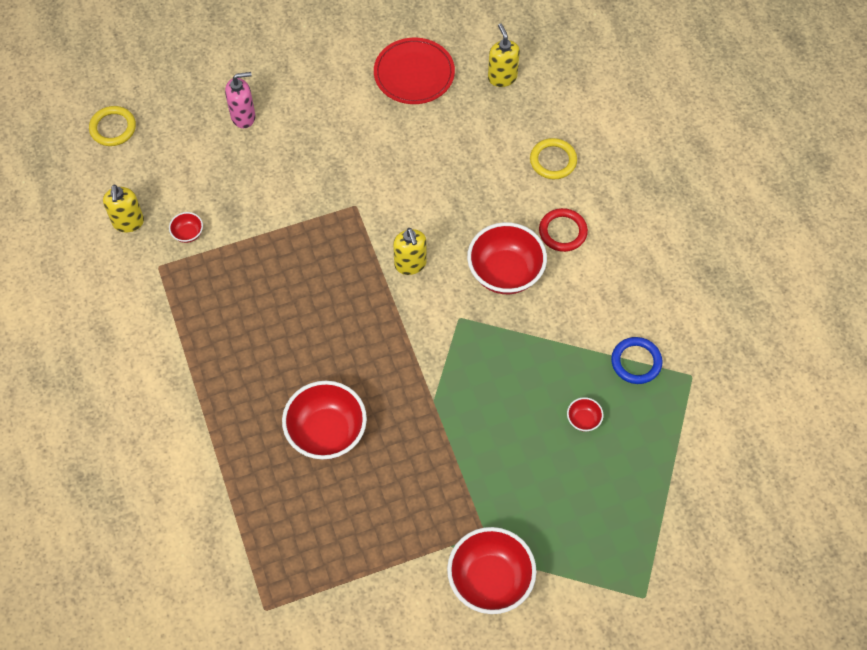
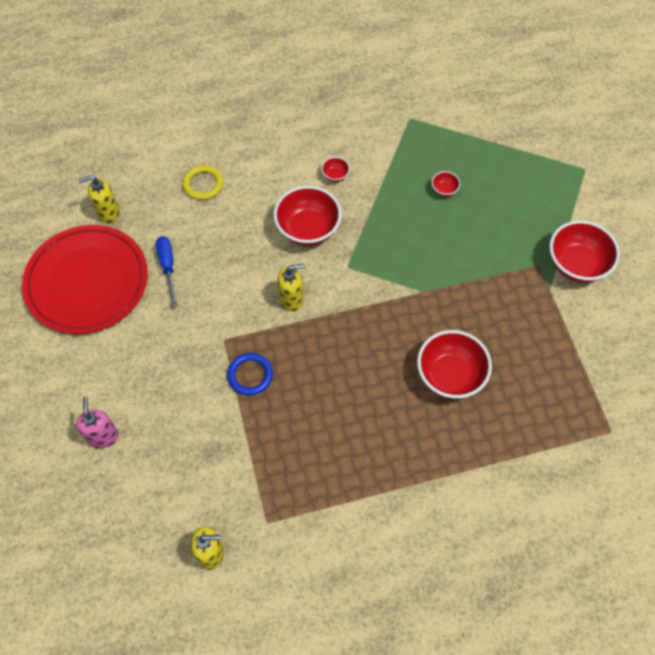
camera: 85 degrees left, 0 degrees up
(113, 128) = (89, 571): yellow ring -> none
(188, 233) = (233, 492): red bowl -> red bowl (335, 175)
(414, 74) = (87, 282): red plate -> red plate, size x1.61
(440, 142) = (168, 267): none -> blue screwdriver
(562, 232) = (274, 185): red ring -> none
(636, 362) = (396, 150): blue ring -> blue ring (250, 375)

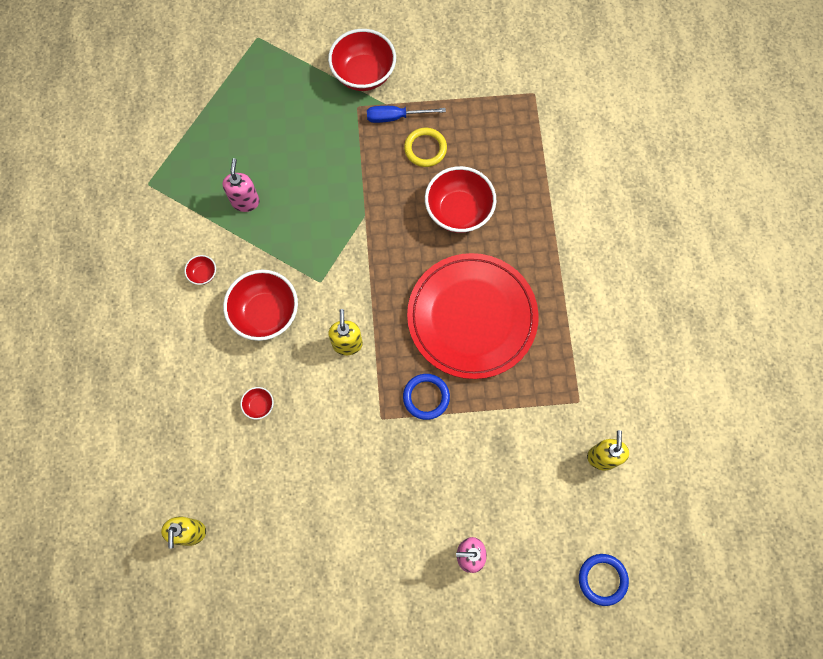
camera: 80 degrees left, 10 degrees up
(87, 282) = (279, 563): red plate -> red plate (472, 317)
(87, 567) = (602, 579): none -> blue ring
(168, 267) = (279, 469): blue screwdriver -> blue screwdriver (396, 117)
(203, 184) = (178, 418): yellow ring -> yellow ring (425, 149)
(412, 193) = (245, 201): none -> pink soap dispenser
(444, 190) = (249, 170): red bowl -> red bowl (259, 405)

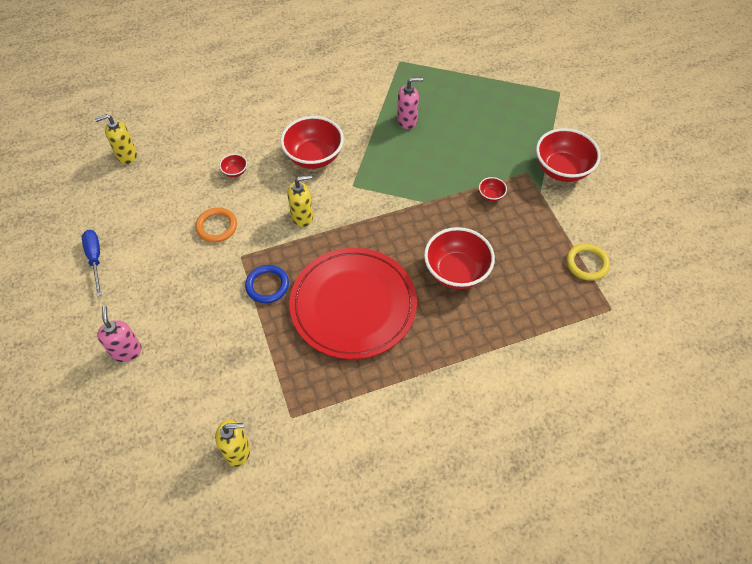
camera: 75 degrees right, 15 degrees down
(203, 274) = (336, 111): red bowl -> red bowl (491, 195)
(333, 438) = (217, 226): none -> orange ring
(396, 117) = (530, 202): blue screwdriver -> blue screwdriver (95, 259)
(425, 149) = (509, 231): yellow ring -> yellow ring (587, 263)
(602, 579) = (114, 475): blue ring -> none

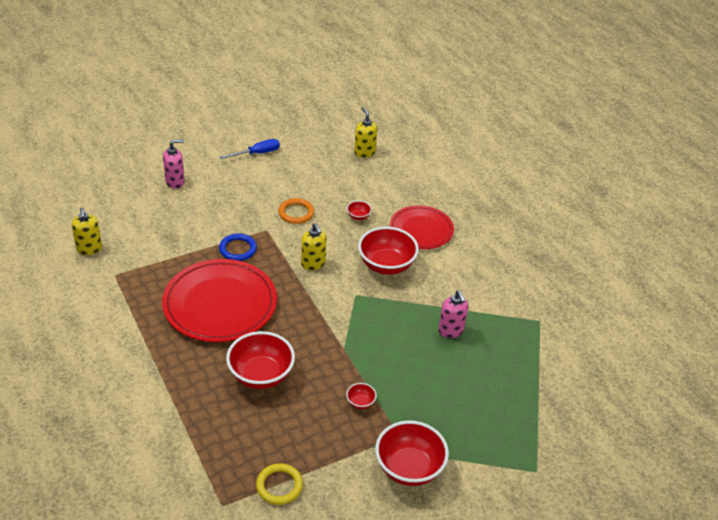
camera: 80 degrees right, 15 degrees down
(266, 124) = (421, 230): none -> red plate

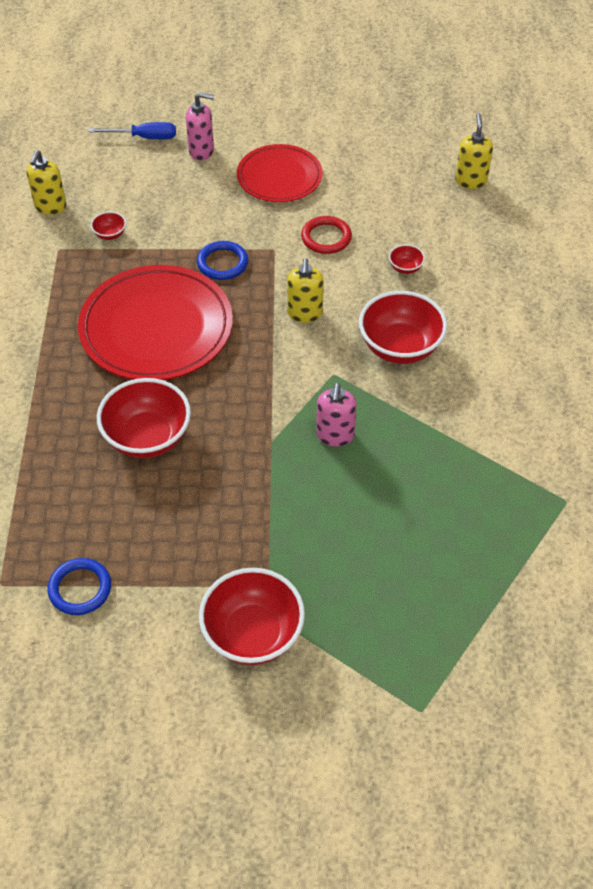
camera: 30 degrees right, 10 degrees up
(257, 153) = (327, 142): blue screwdriver -> blue screwdriver (144, 137)
(279, 486) = (80, 588): yellow ring -> blue ring
(296, 213) = (326, 237): orange ring -> red ring
(360, 402) = (247, 521): red bowl -> red bowl (110, 234)
(421, 230) = (480, 313): red plate -> red plate (279, 177)
(451, 331) = (430, 469): pink soap dispenser -> pink soap dispenser (335, 436)

